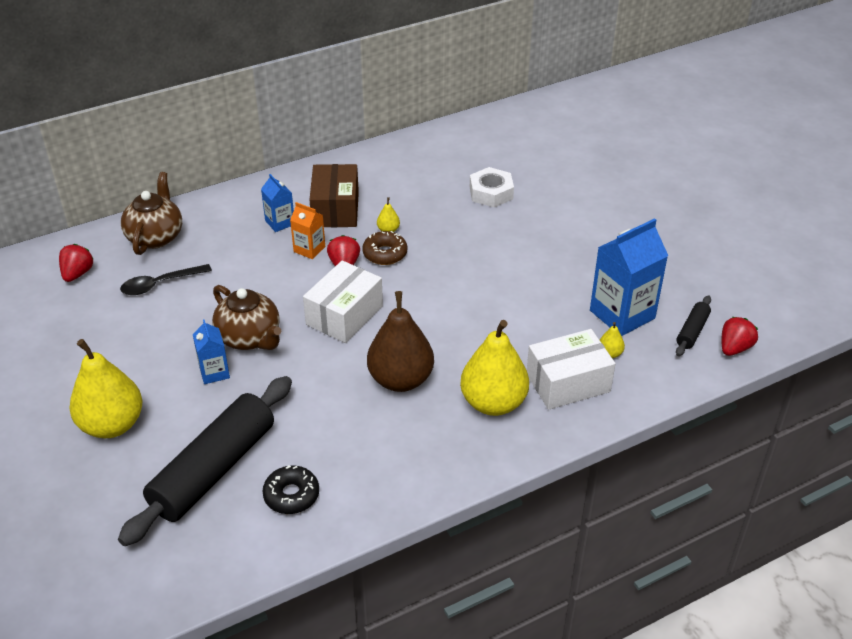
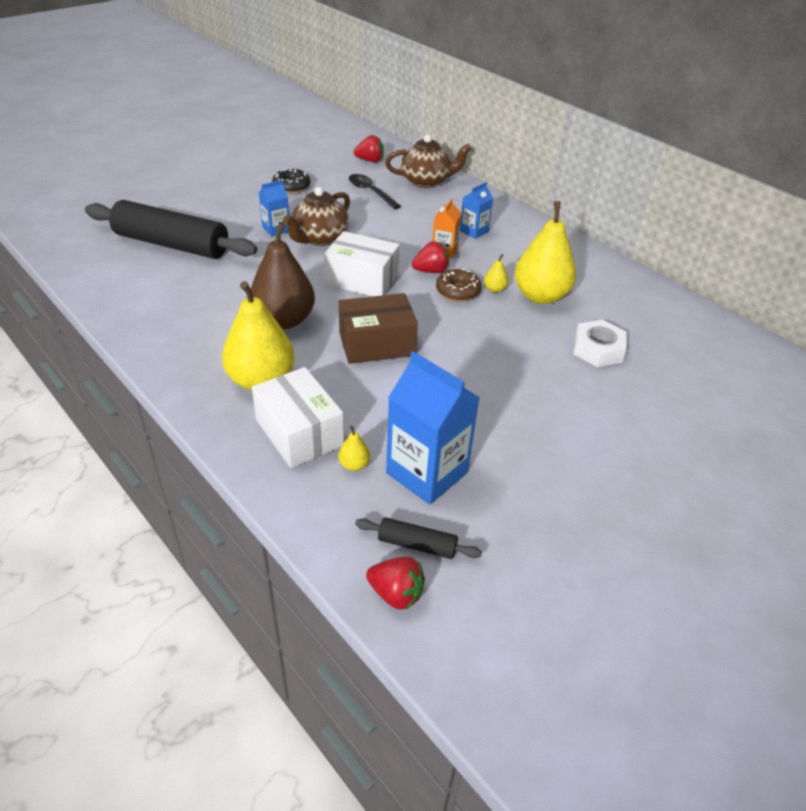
camera: 75 degrees right, 0 degrees up
(112, 425) = (215, 199): yellow pear -> yellow pear (540, 296)
(291, 495) = (144, 282): black donut -> black donut (291, 186)
(335, 209) = (509, 256): brown box -> brown box (377, 344)

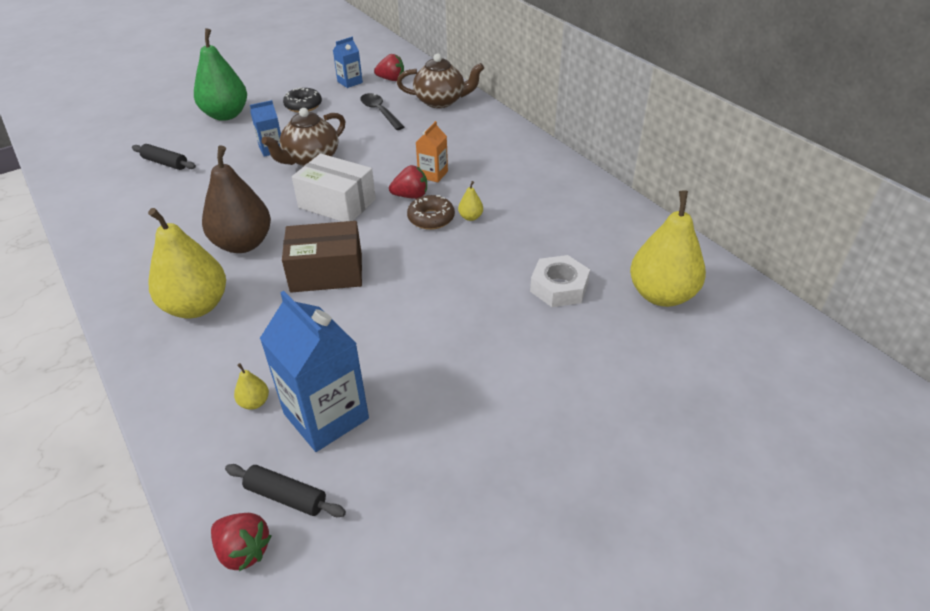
camera: 10 degrees right, 0 degrees up
(172, 245) = (165, 163): black rolling pin -> black rolling pin, size x0.44
(215, 196) = (226, 115): none -> green pear
(299, 432) = (213, 364): white box -> none
(474, 231) = (471, 154): blue carton -> blue carton (350, 82)
(540, 296) = (517, 226): yellow pear -> yellow pear (661, 295)

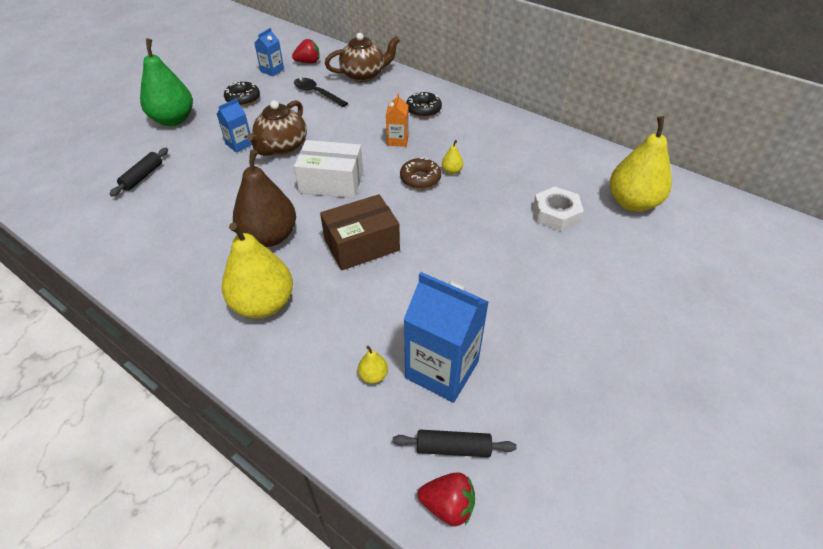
camera: 20 degrees left, 5 degrees up
(165, 163) = (142, 176): black rolling pin -> black rolling pin turned 75 degrees counterclockwise
(411, 196) = (391, 163): red strawberry -> none
(482, 147) = (423, 110): none -> black donut

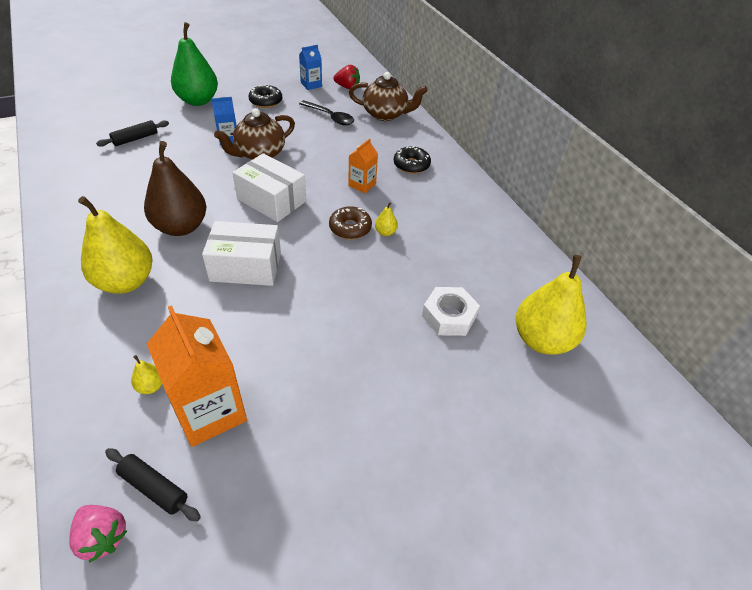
camera: 25 degrees right, 0 degrees up
(317, 93) = (330, 117): black spoon -> black spoon turned 150 degrees clockwise
(362, 245) = (246, 266): brown box -> white box
(442, 369) = (210, 411): blue carton -> orange carton
(448, 505) = (103, 537): red strawberry -> pink strawberry

